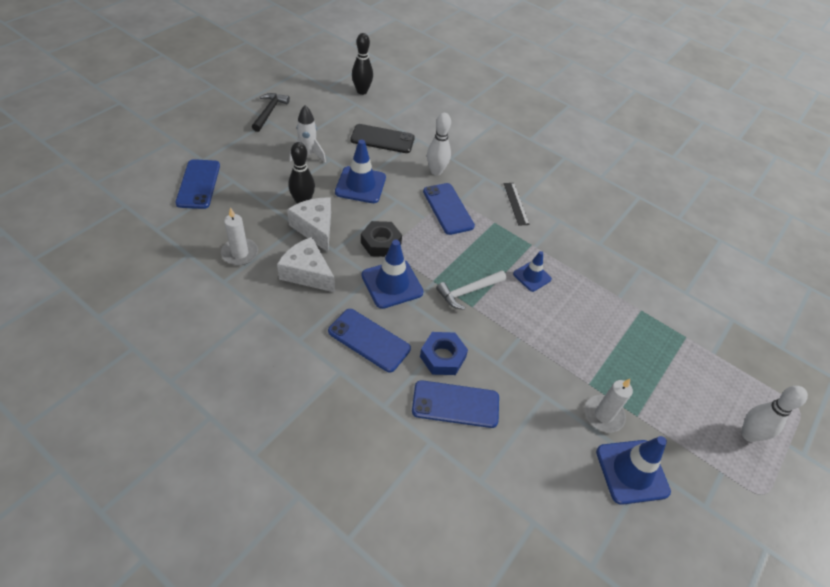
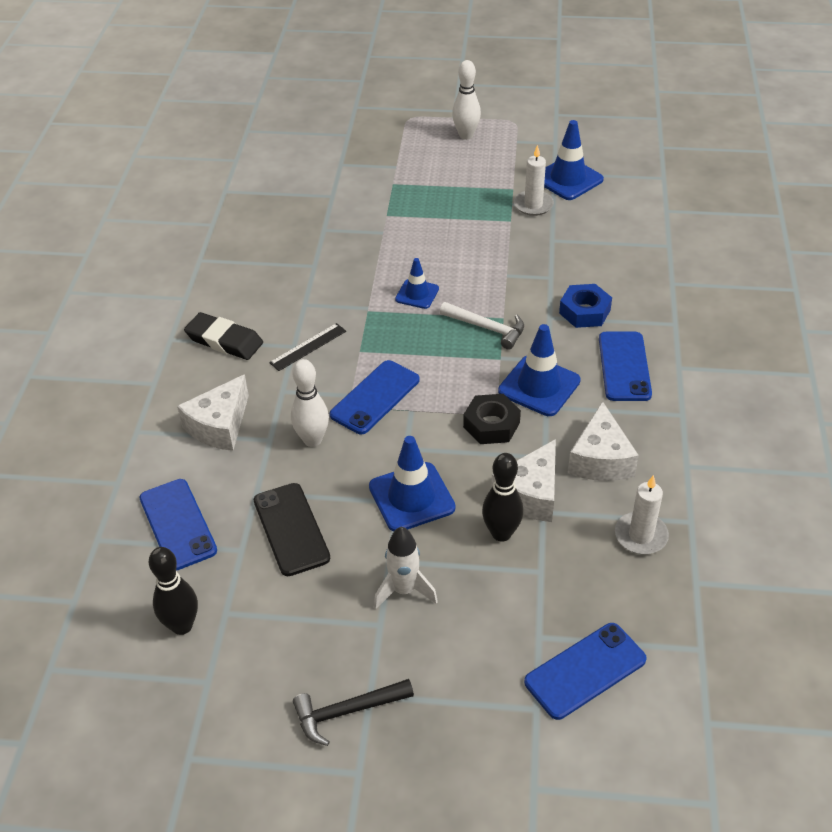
camera: 115 degrees left, 5 degrees down
(455, 404) = (622, 284): blue phone -> blue phone (177, 524)
(476, 146) = (219, 426): none -> white cheese
(547, 175) = (224, 341): none -> black eraser

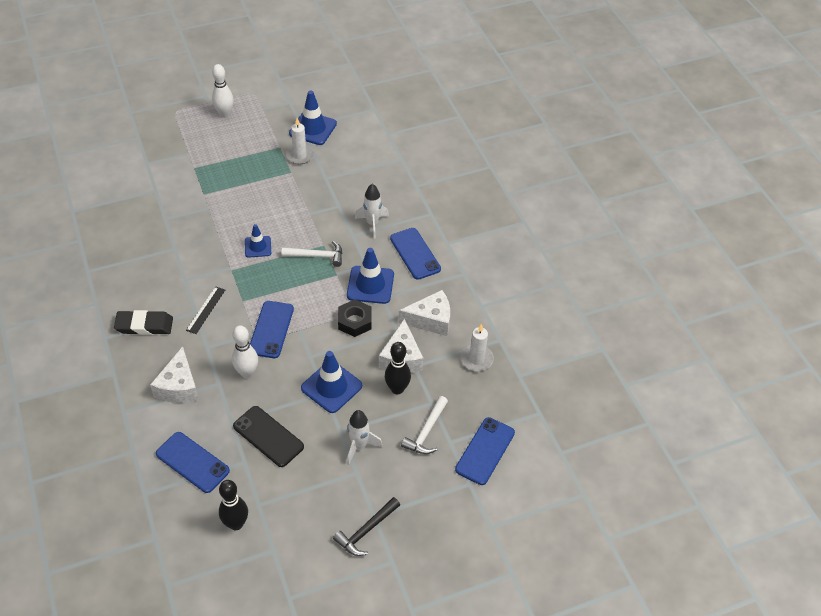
camera: 30 degrees left, 5 degrees up
(511, 608) = (426, 432): none -> white hammer
(584, 311) = (372, 224): blue nut -> white rocket
(600, 459) = (430, 320): white cheese -> white cheese turned 75 degrees counterclockwise

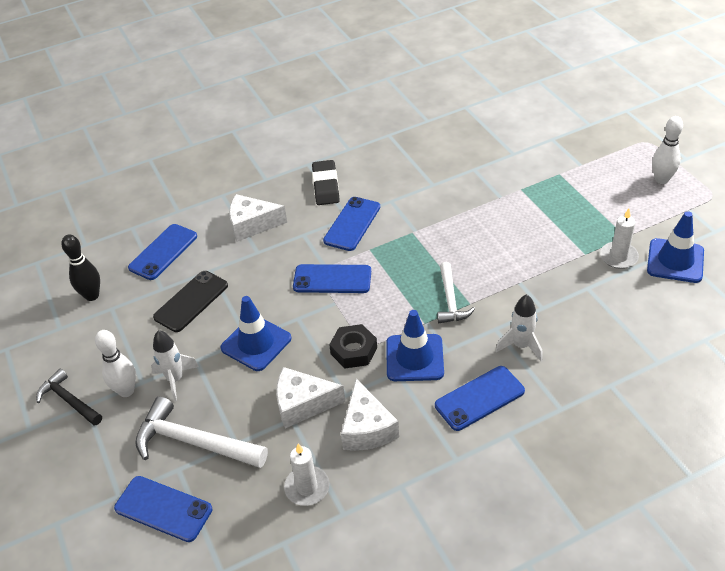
camera: 90 degrees right, 5 degrees down
(206, 310) = (352, 224): black ruler -> blue phone
(247, 373) = (271, 271): white bowling pin -> white bowling pin (126, 391)
(258, 247) = (452, 247): blue traffic cone -> none
(397, 389) = (255, 405): black bowling pin -> none
(426, 432) = (193, 442): white hammer -> white hammer, size x1.60

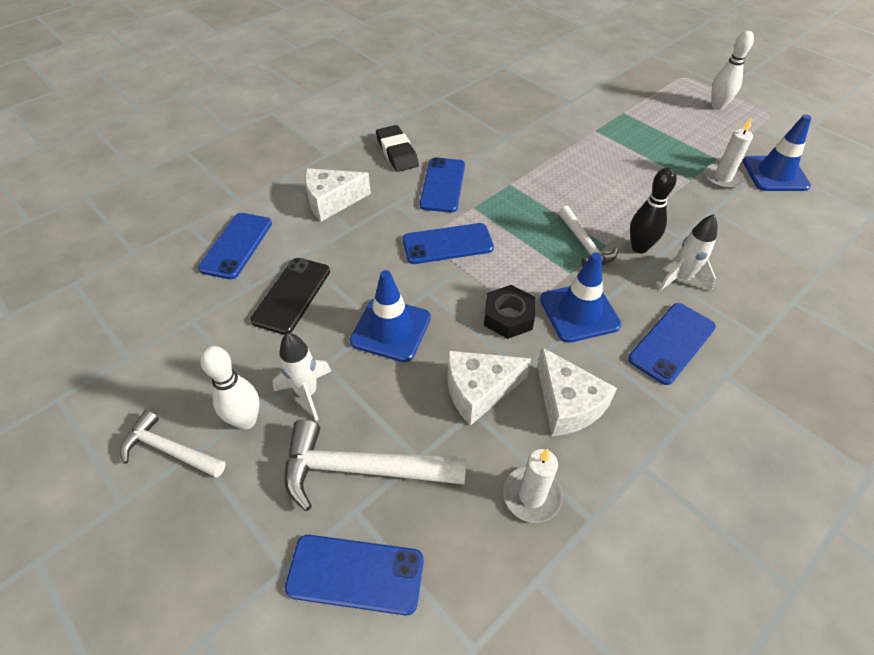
camera: 20 degrees left, 5 degrees up
(69, 400) = (169, 450): black hammer -> white hammer
(92, 295) = (161, 310): black bowling pin -> black bowling pin (639, 248)

